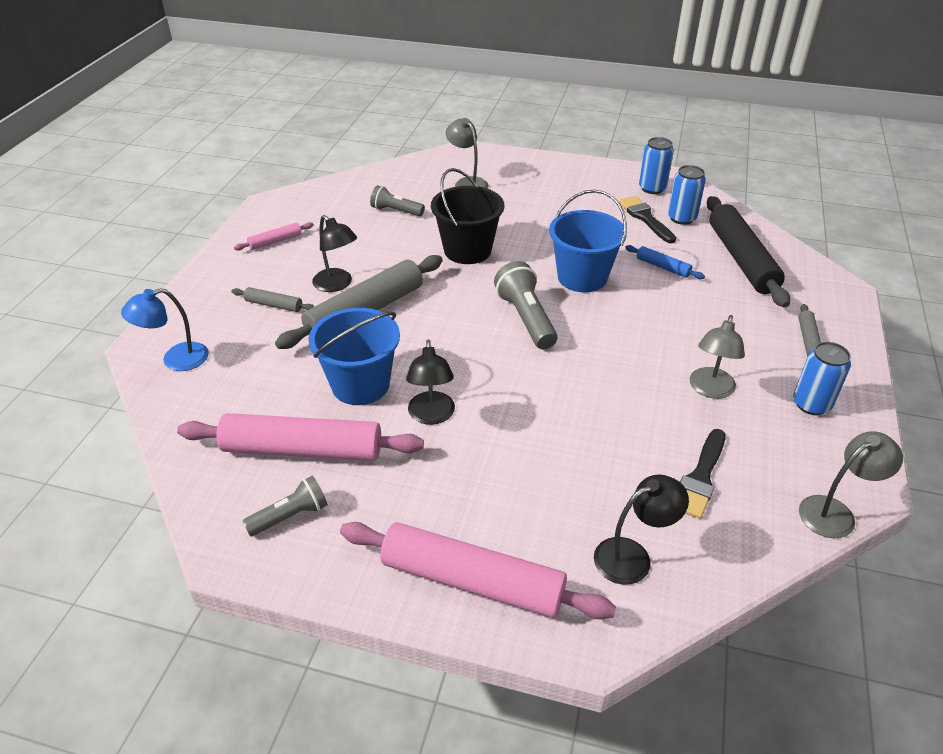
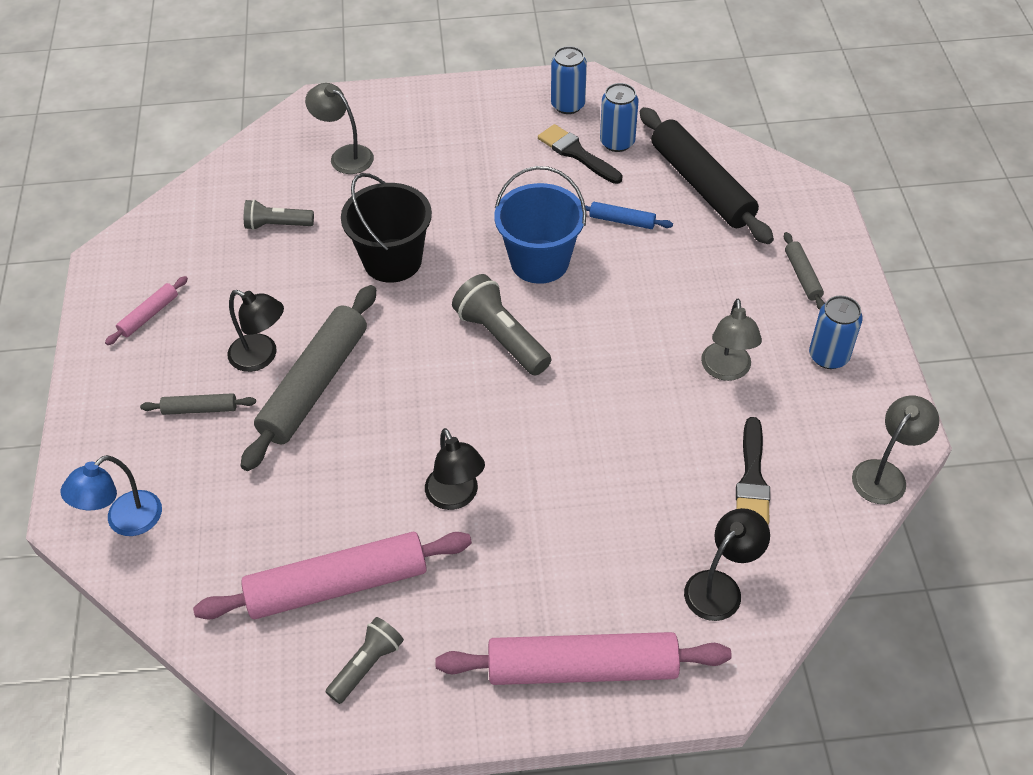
camera: 20 degrees left, 10 degrees up
(360, 385) = (359, 484): blue bucket -> none

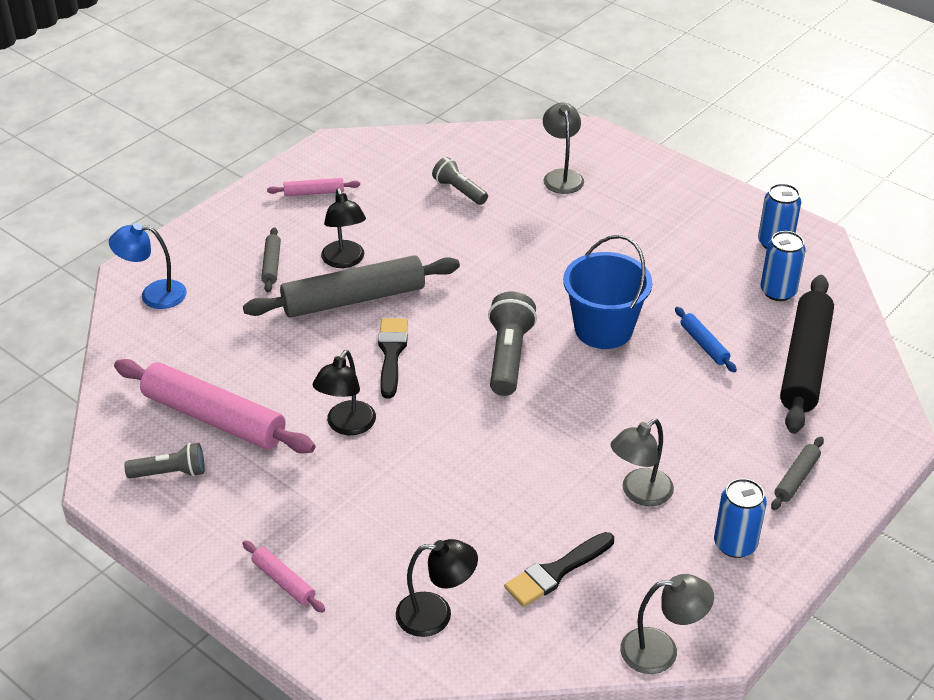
camera: 45 degrees right, 10 degrees down
(200, 409) = (271, 265): grey rolling pin -> grey rolling pin turned 45 degrees clockwise
(392, 260) = (503, 261): black bucket -> none
(577, 153) = (734, 279): black brush -> black brush (391, 353)
(582, 668) = (283, 581): pink rolling pin -> pink rolling pin, size x0.46

